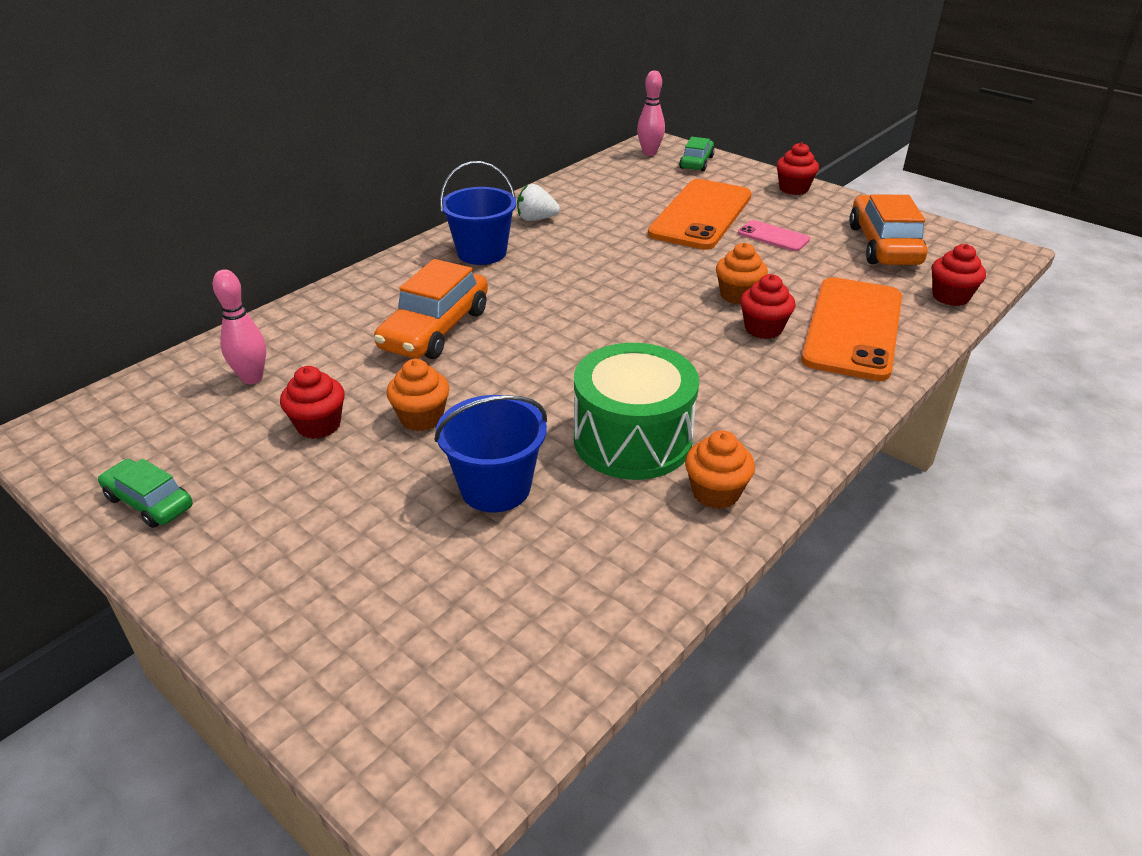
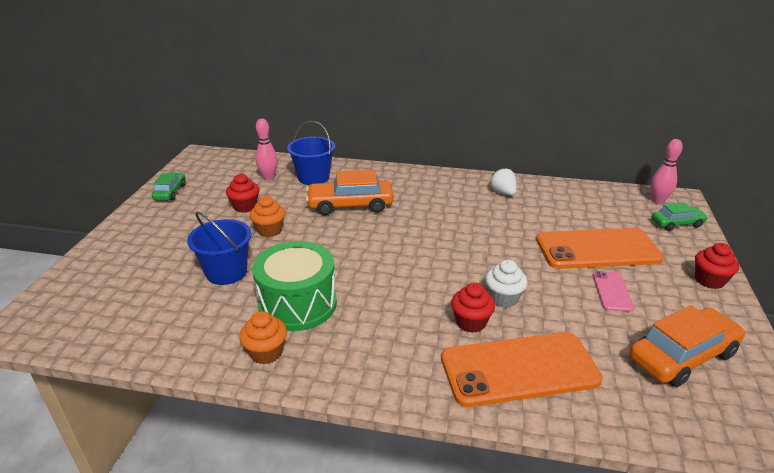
camera: 60 degrees right, 5 degrees down
(482, 253) = (442, 190): blue bucket -> blue bucket (313, 177)
(738, 295) = (503, 298): orange cupcake -> white cupcake
(950, 297) = (641, 421): red cupcake -> none

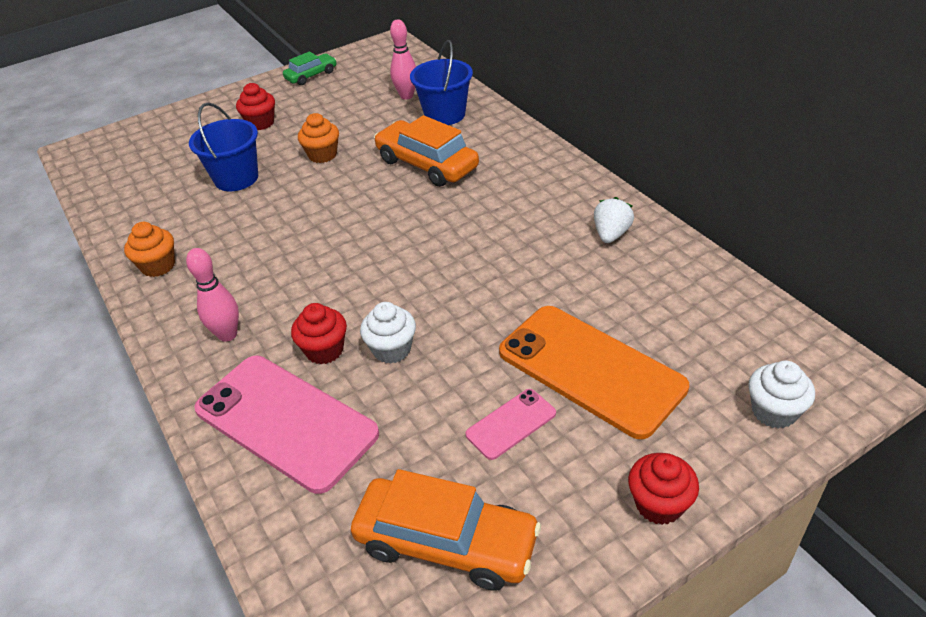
camera: 50 degrees right, 10 degrees up
(245, 206) = (341, 119): red cupcake -> red cupcake (261, 123)
(297, 304) = (236, 239): green drum -> none
(519, 369) = (286, 421): orange phone -> pink phone
(658, 201) = (813, 366): pink bowling pin -> pink bowling pin (227, 335)
(677, 223) = (774, 411): green car -> white cupcake

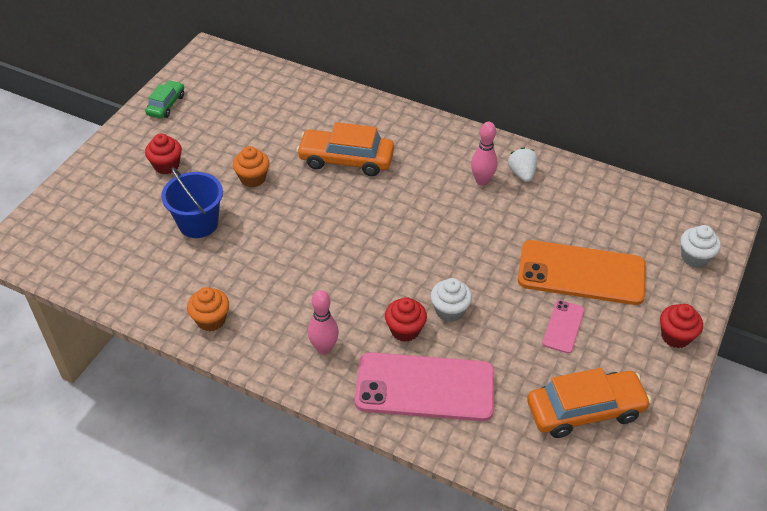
camera: 35 degrees left, 5 degrees up
(406, 96) = (272, 102): pink bowling pin -> pink bowling pin (482, 181)
(445, 115) = (321, 111): blue bucket -> none

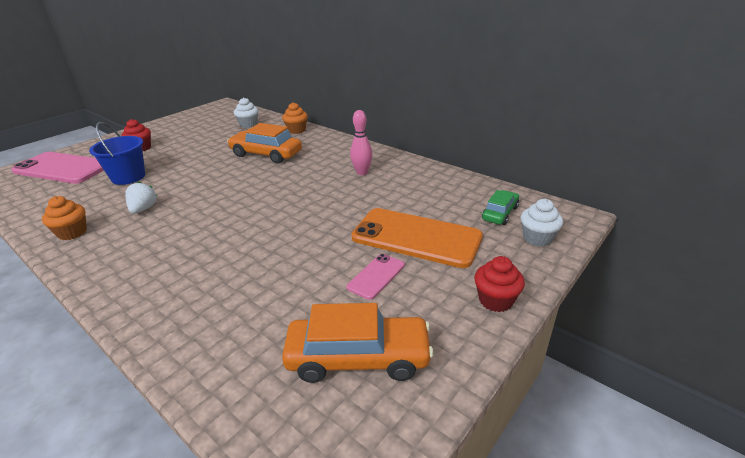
camera: 15 degrees right, 15 degrees down
(166, 105) = (172, 123): green car -> green car (500, 213)
(253, 178) = (191, 158): orange cupcake -> orange cupcake (296, 130)
(324, 348) = (140, 264): pink bowling pin -> none
(405, 330) = (223, 259): red cupcake -> none
(425, 387) = (203, 308): pink phone -> pink phone (63, 168)
(449, 310) = (274, 250): white cupcake -> white cupcake (248, 124)
(522, 174) = (397, 171): white strawberry -> white strawberry (143, 209)

